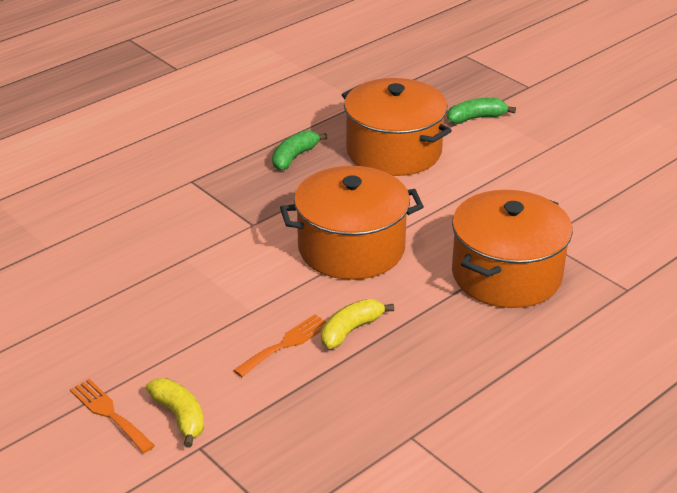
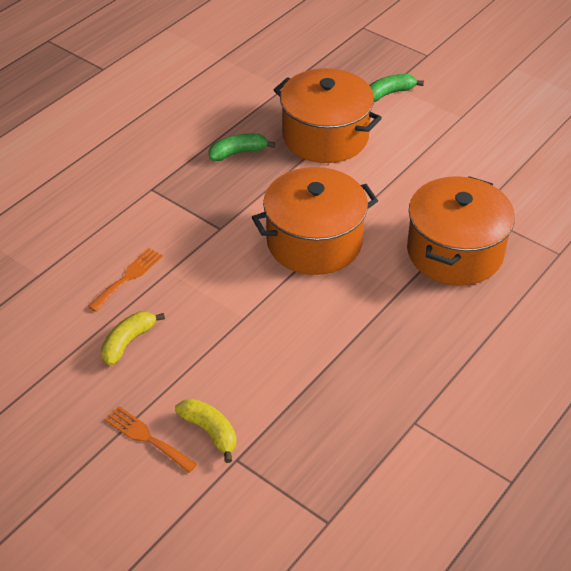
camera: 10 degrees left, 10 degrees up
(286, 344) = (283, 346): orange fork -> orange fork (128, 277)
(294, 157) = (238, 153): green banana -> green banana turned 45 degrees clockwise
(351, 330) = (335, 325): yellow banana -> yellow banana (128, 342)

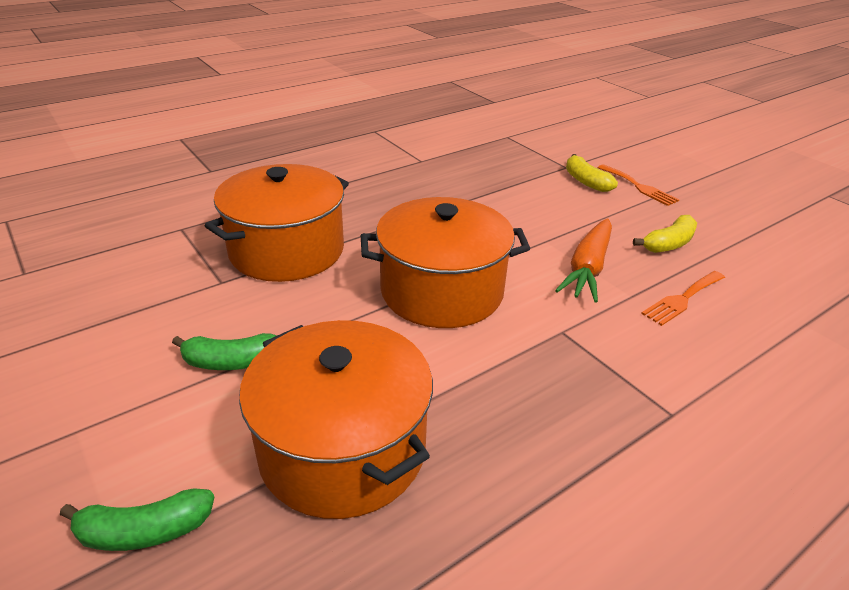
camera: 165 degrees left, 10 degrees down
(203, 292) = (587, 268): none -> orange carrot
(238, 153) = (514, 452): green banana -> green banana (232, 362)

